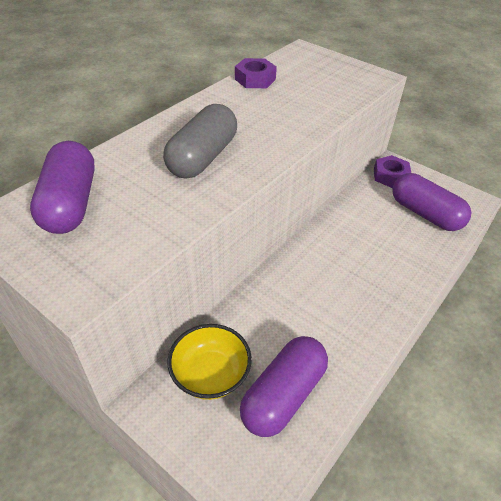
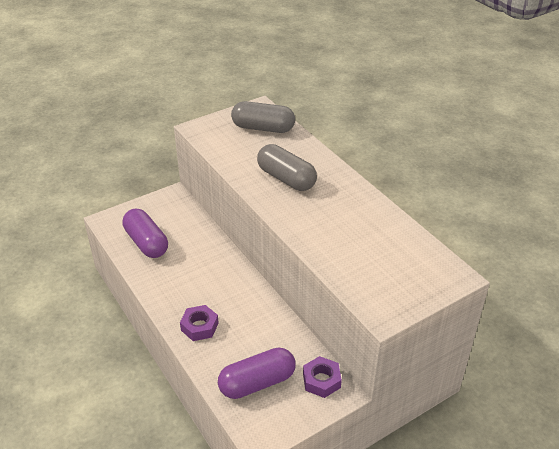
camera: 110 degrees right, 5 degrees down
(70, 204) = (263, 128): purple capsule -> grey capsule
(210, 374) = (176, 218): yellow bowl -> none
(255, 79) = (394, 226): purple nut -> purple nut (199, 326)

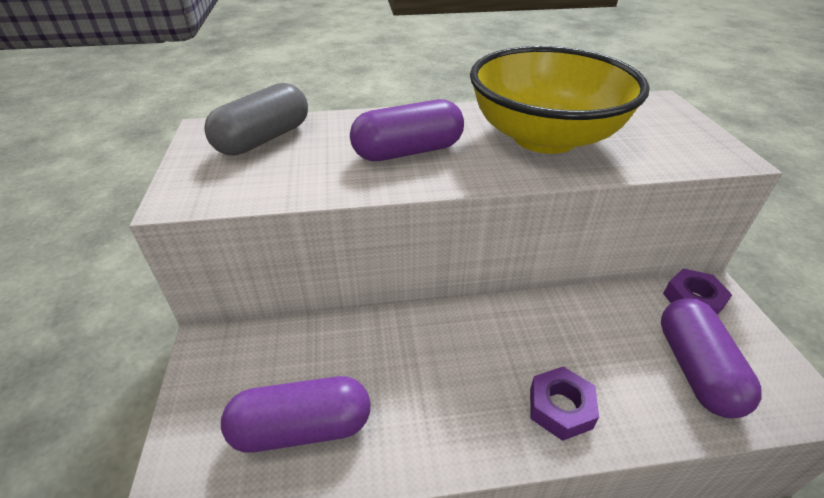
camera: 65 degrees left, 0 degrees up
(286, 179) = (408, 151): grey capsule -> purple capsule
(344, 226) = (544, 137): none -> yellow bowl

